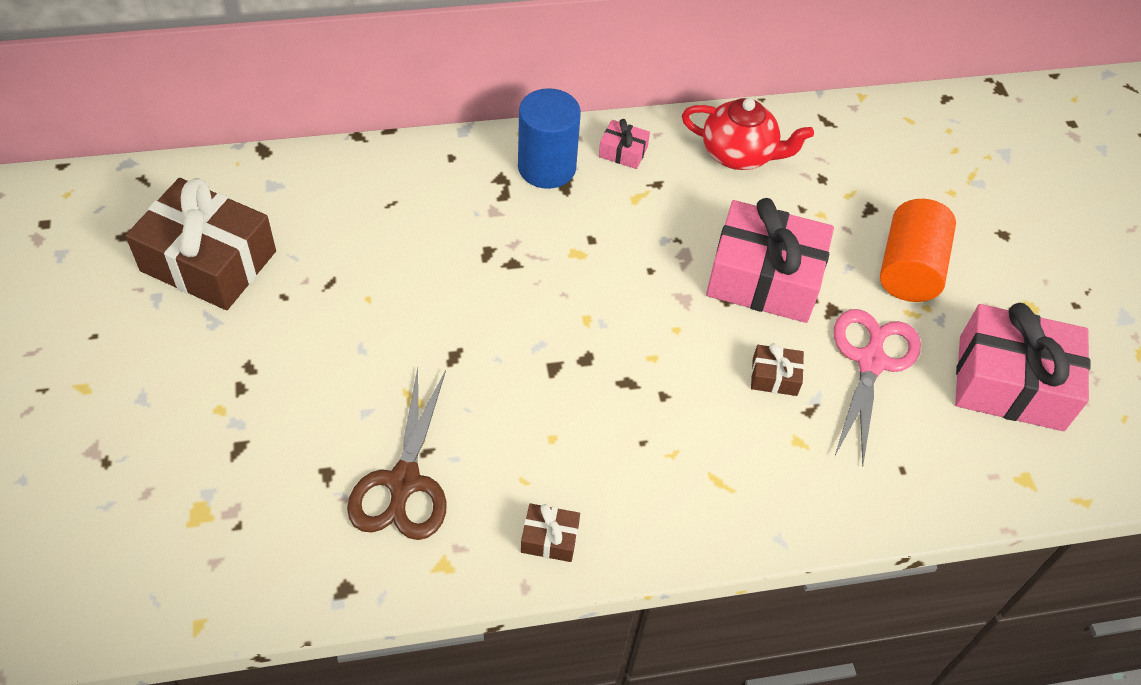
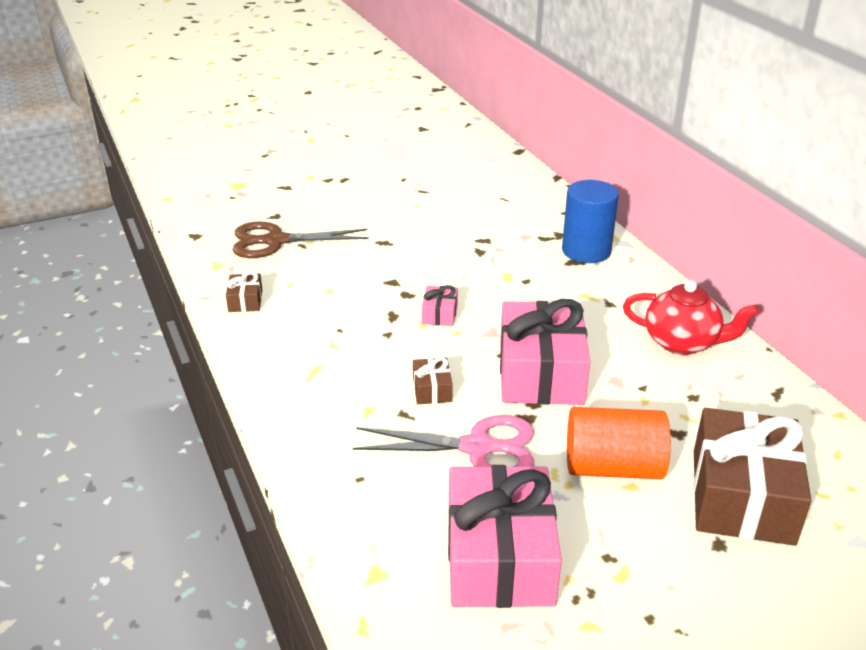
camera: 80 degrees right, 20 degrees down
(208, 261) = (417, 153): brown gift -> brown gift (742, 496)
(623, 152) = (632, 282): pink gift -> pink gift (439, 314)
(739, 154) = (682, 342): red teapot -> red teapot turned 75 degrees counterclockwise

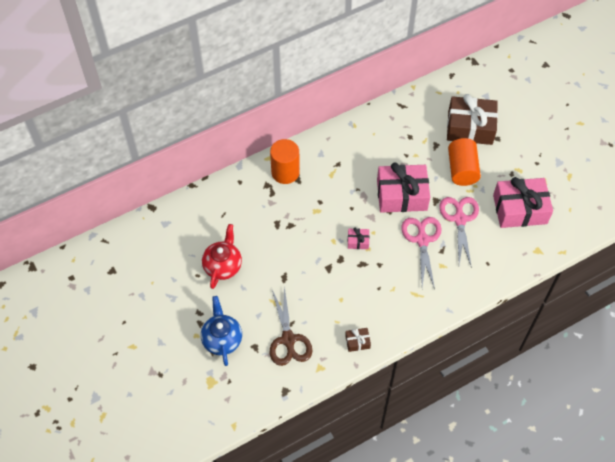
camera: 95 degrees left, 25 degrees up
(297, 193) = (222, 339): none -> blue teapot
(432, 389) = (422, 240): brown gift -> pink scissors
(586, 251) = (285, 172): blue cylinder -> orange cylinder
(682, 342) = (368, 136): red teapot -> red teapot (223, 266)

